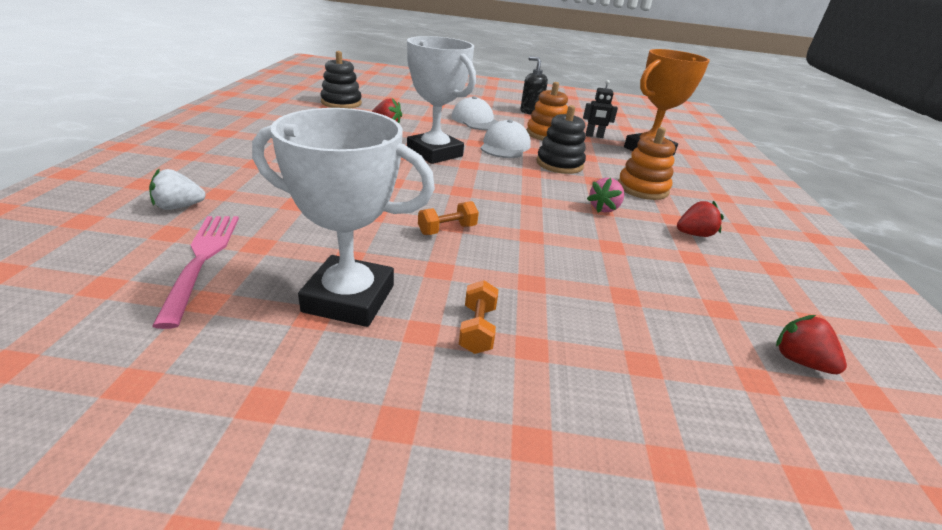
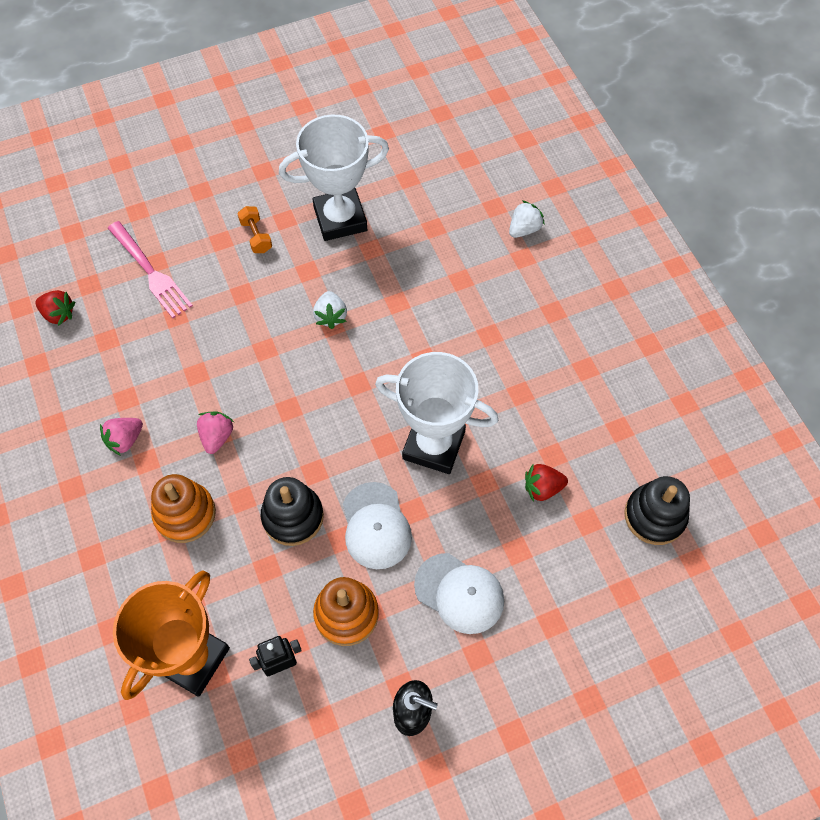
camera: 155 degrees right, 30 degrees up
(202, 260) = (447, 199): pink fork -> pink fork (150, 272)
(447, 230) = (330, 316): orange dumbbell -> white strawberry
(694, 234) = (125, 440): red strawberry -> pink strawberry

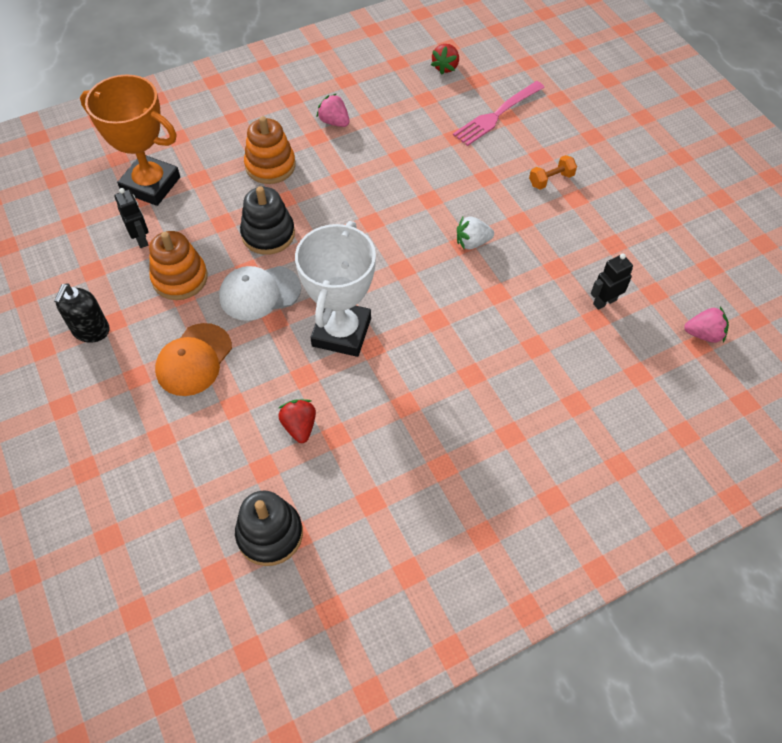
camera: 85 degrees right, 5 degrees down
(217, 437) = (340, 177): pink strawberry -> pink strawberry (703, 334)
(340, 219) = (587, 240): white trophy -> none
(415, 217) = (604, 302): none -> black robot
(459, 593) = (194, 360): white cap -> orange cap
(524, 229) = (614, 403): white strawberry -> none

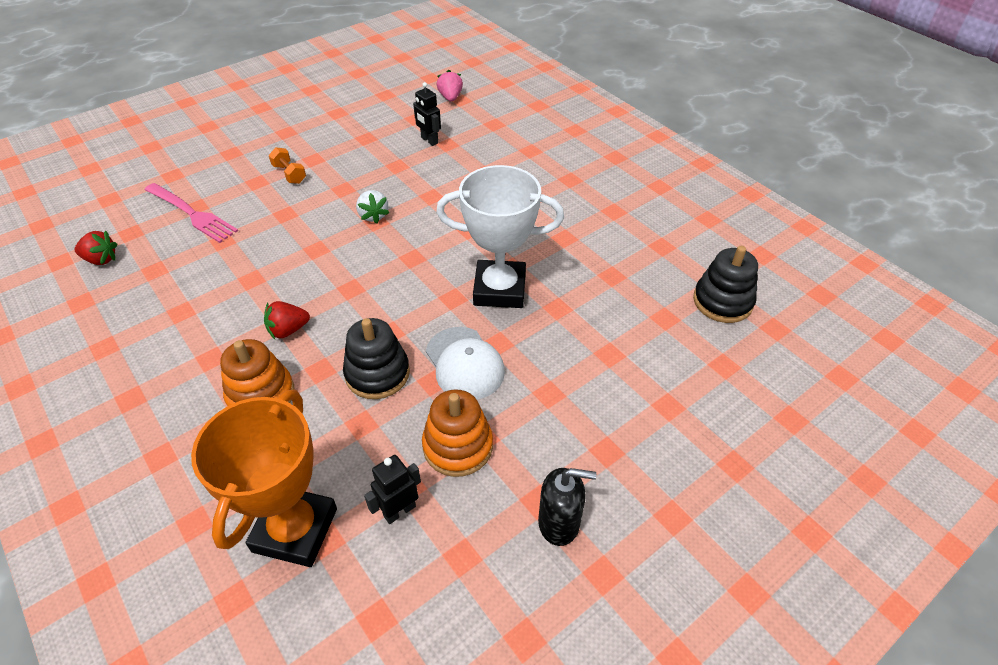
camera: 100 degrees left, 10 degrees down
(194, 360) = (568, 401): orange cap -> none
(299, 426) = (613, 301): red strawberry -> red strawberry (288, 330)
(334, 122) = (185, 345): pink strawberry -> none

